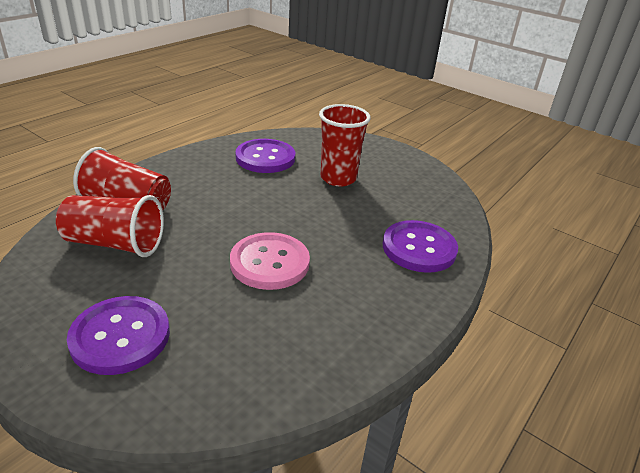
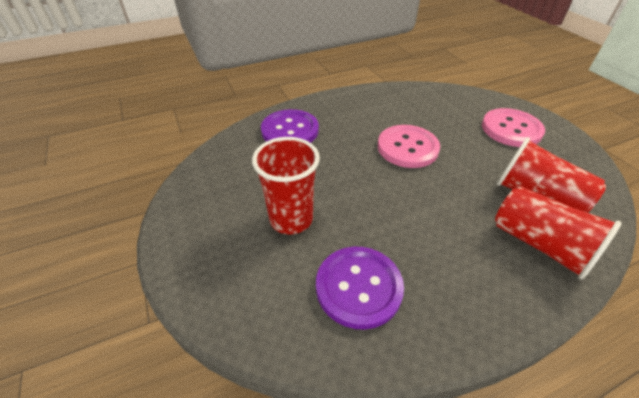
camera: 150 degrees left, 10 degrees up
(120, 336) = (511, 129): purple button -> pink button

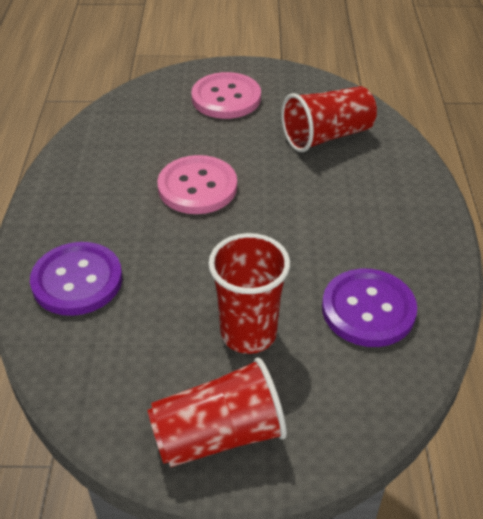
camera: 65 degrees left, 0 degrees up
(540, 244) = (381, 167): red cup -> red cup (218, 434)

